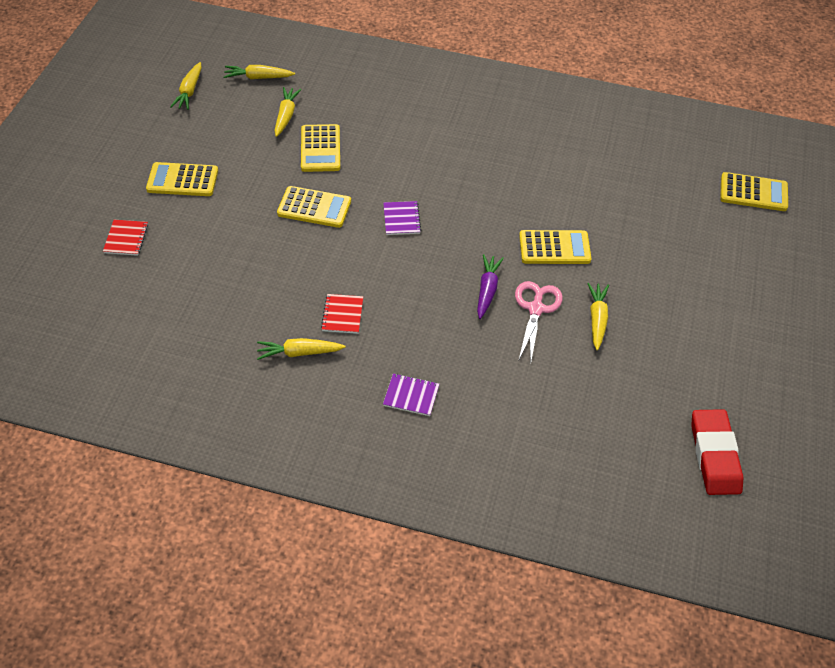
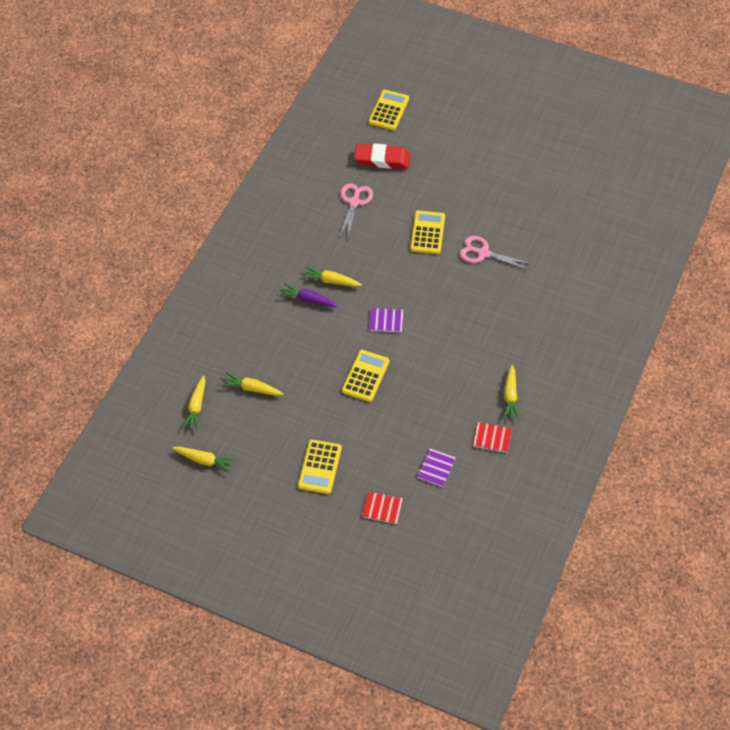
camera: 80 degrees left, 5 degrees up
(320, 149) = (298, 367): yellow calculator -> none
(342, 315) = (477, 367): red notebook -> red notebook (492, 438)
(411, 396) = (552, 334): purple notebook -> purple notebook (436, 468)
(487, 290) = (463, 278): purple carrot -> purple carrot (308, 300)
(583, 174) = (354, 202): none -> pink scissors
(597, 319) = (496, 221): yellow carrot -> yellow carrot (331, 281)
(715, 455) = (607, 185): red eraser -> red eraser (382, 159)

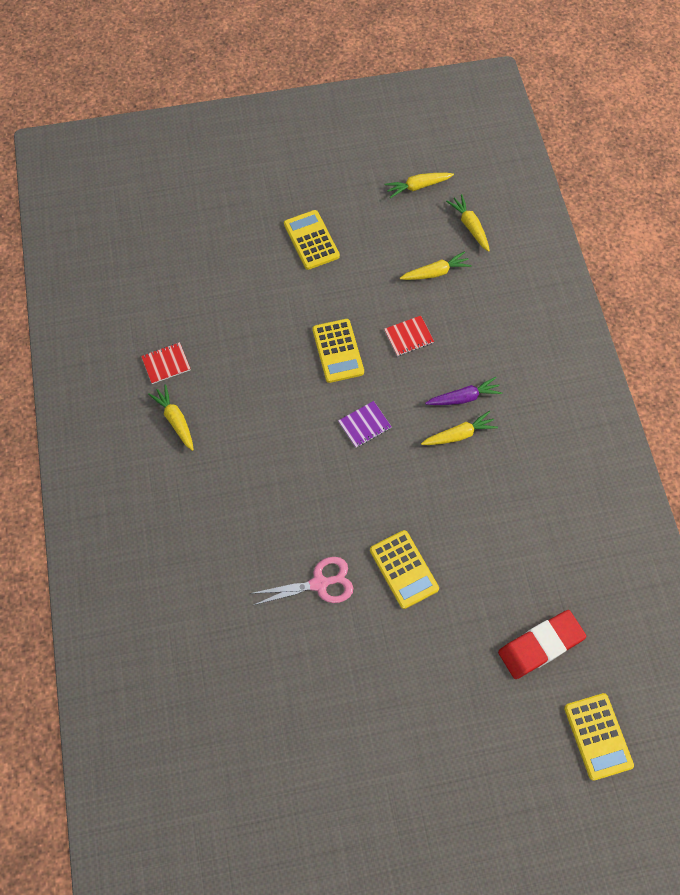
camera: 145 degrees right, 10 degrees up
(354, 202) = (519, 555): pink scissors -> none
(382, 508) = (226, 238): red notebook -> red notebook (408, 336)
(436, 468) = (202, 302): purple notebook -> none

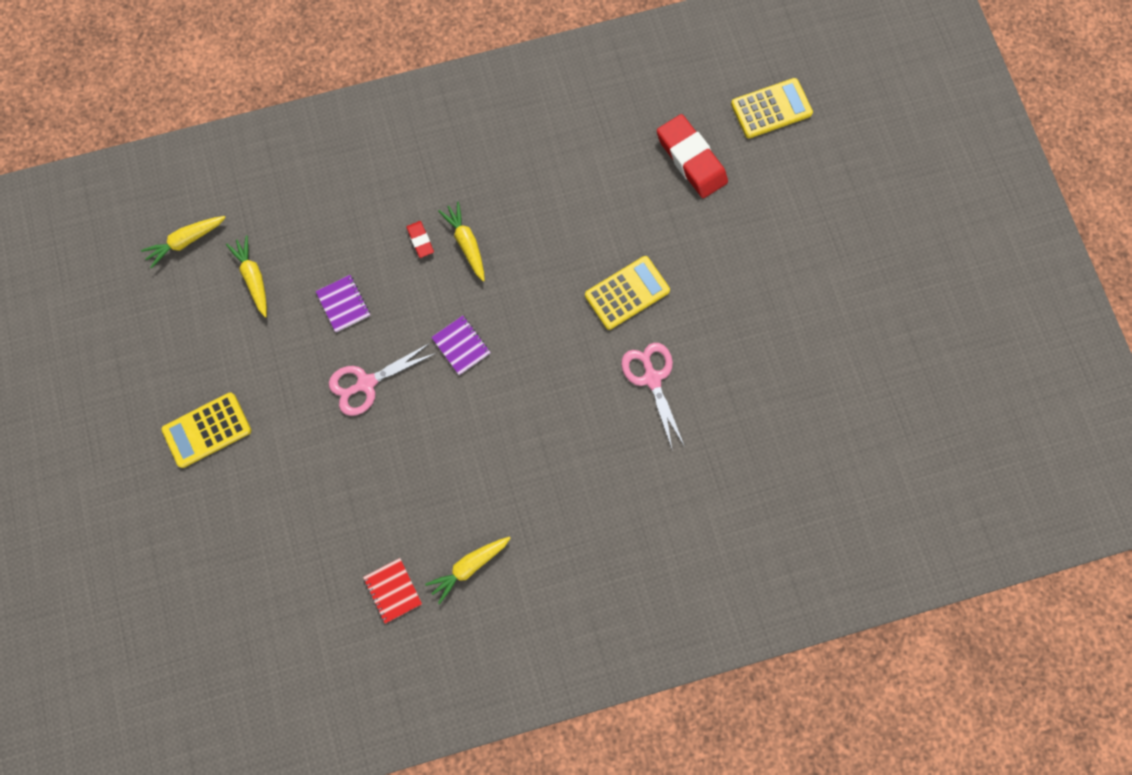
camera: 95 degrees left, 10 degrees up
(338, 351) = (366, 383): yellow calculator -> pink scissors
(408, 336) = (343, 304): red notebook -> purple notebook
(418, 186) = (125, 305): yellow carrot -> none
(463, 397) = (420, 240): purple carrot -> red eraser

